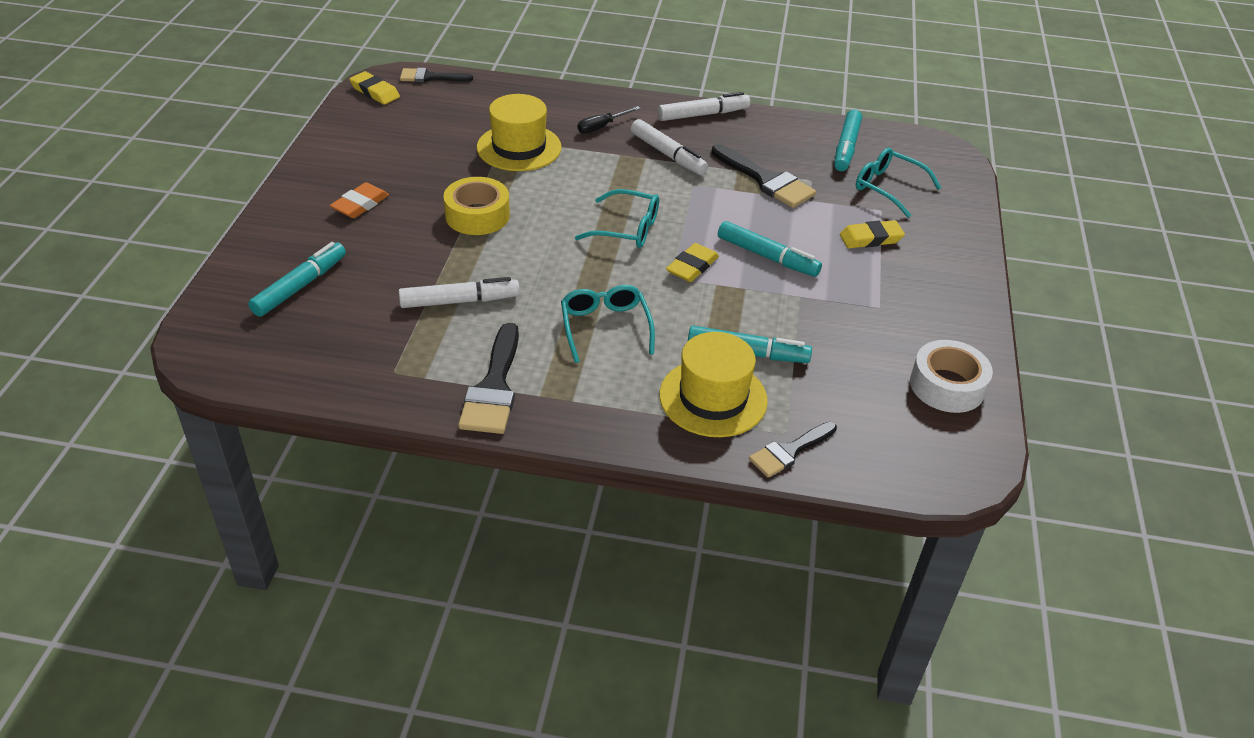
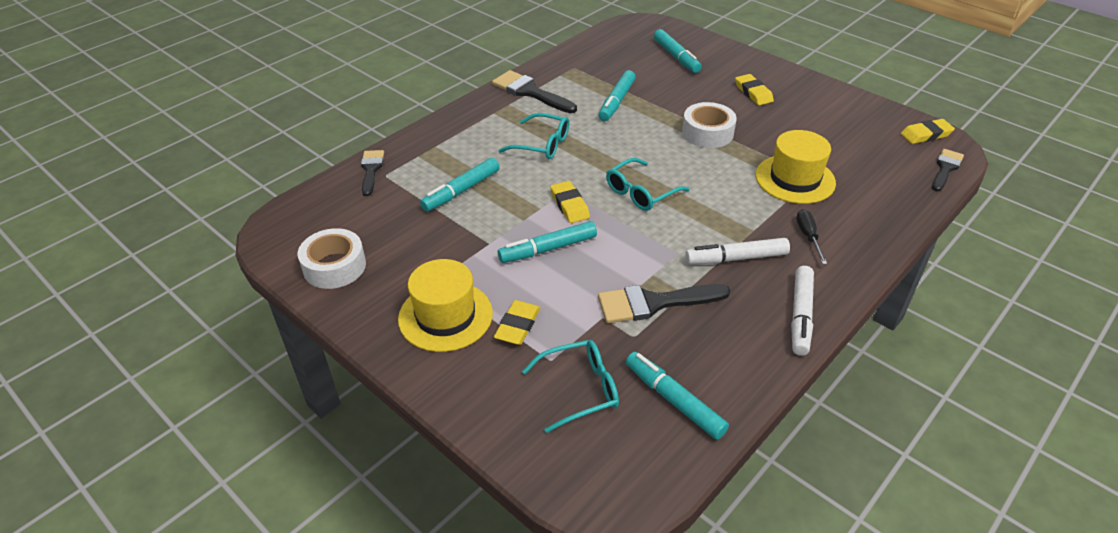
camera: 125 degrees right, 0 degrees up
(360, 204) = (753, 93): orange eraser -> yellow eraser
(459, 301) = (617, 101): white marker -> turquoise marker
(477, 215) = (707, 133): yellow tape -> white tape
(713, 398) = (441, 160): yellow hat -> yellow hat (445, 316)

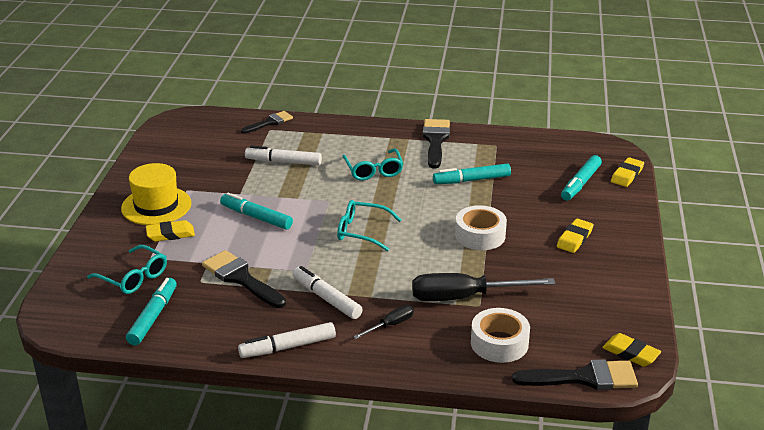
camera: 55 degrees right, 10 degrees down
(334, 266) = (165, 152): white tape -> white tape (499, 343)
(461, 191) = (283, 162): turquoise marker -> white marker
(570, 205) = (313, 208): yellow eraser -> yellow eraser (627, 175)
(795, 179) = (464, 297): yellow hat -> black screwdriver
(945, 168) = (584, 378): black brush -> black brush, size x1.56

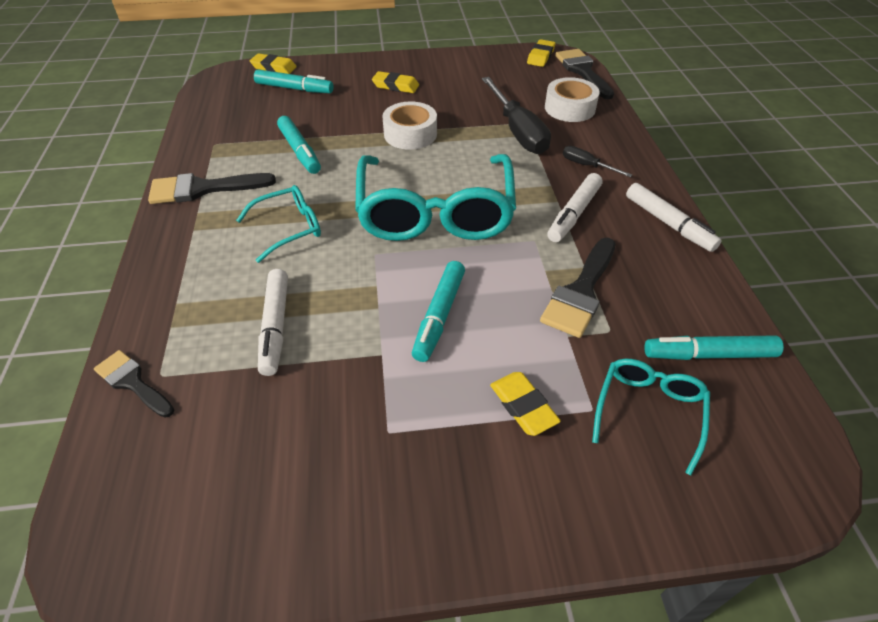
camera: 105 degrees left, 15 degrees up
(156, 206) = (451, 460): yellow hat -> none
(361, 231) = (435, 213): turquoise glasses -> turquoise glasses, size x2.04

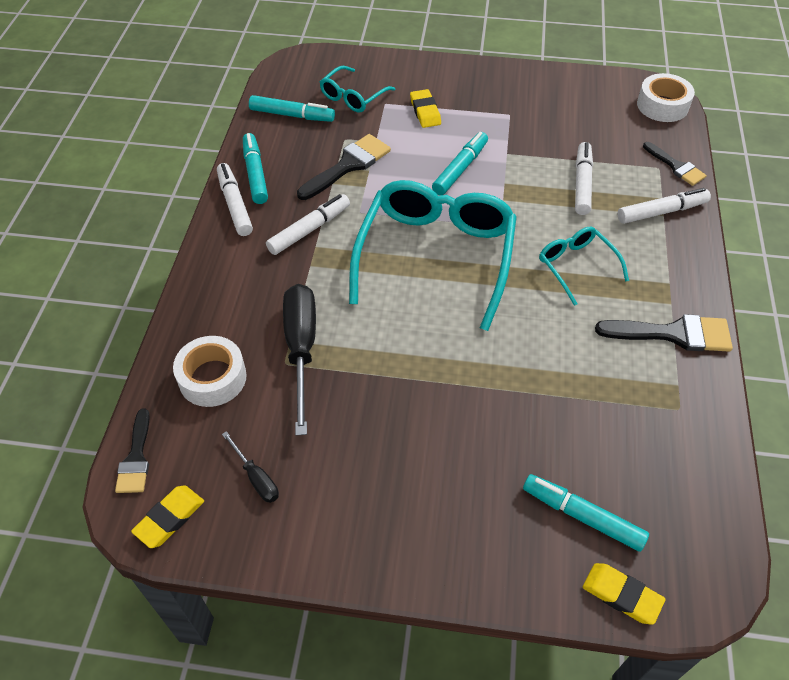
camera: 165 degrees left, 5 degrees up
(177, 306) = (661, 212): none -> white marker
(289, 228) = (576, 266): turquoise glasses -> turquoise glasses turned 75 degrees clockwise
(300, 151) = (569, 371): turquoise marker -> turquoise marker (255, 174)
(395, 86) = (427, 486): yellow eraser -> none
(410, 134) = (432, 373): white tape -> white tape (662, 105)
(583, 71) = (136, 458): black brush -> black brush, size x0.64
(587, 166) = (258, 281): black screwdriver -> black screwdriver (256, 478)

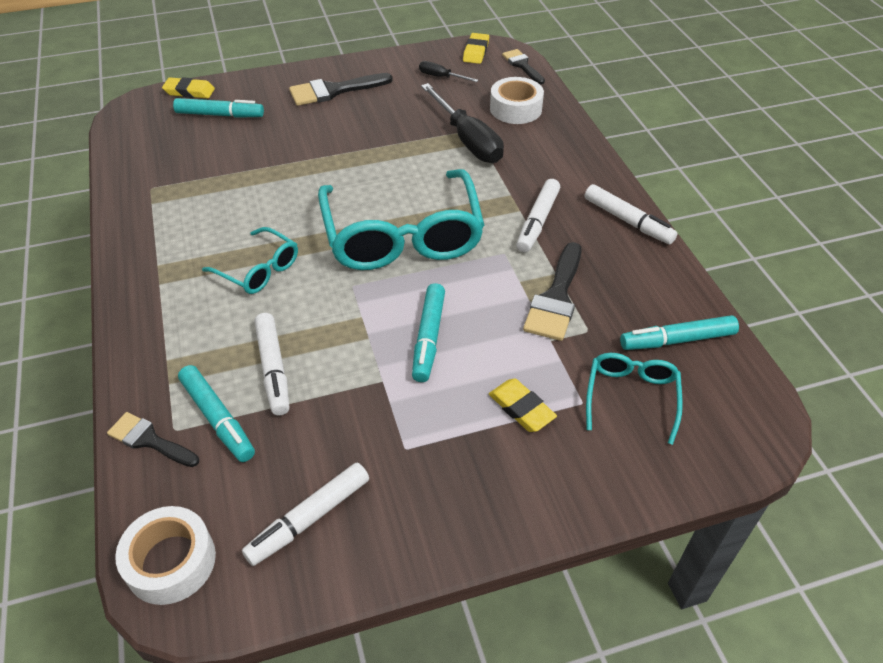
camera: 155 degrees right, 5 degrees down
(255, 174) = (641, 256): turquoise marker -> turquoise marker (218, 418)
(661, 212) = (169, 363): white marker -> white marker (309, 519)
(673, 334) = (155, 239): black brush -> black brush (334, 91)

